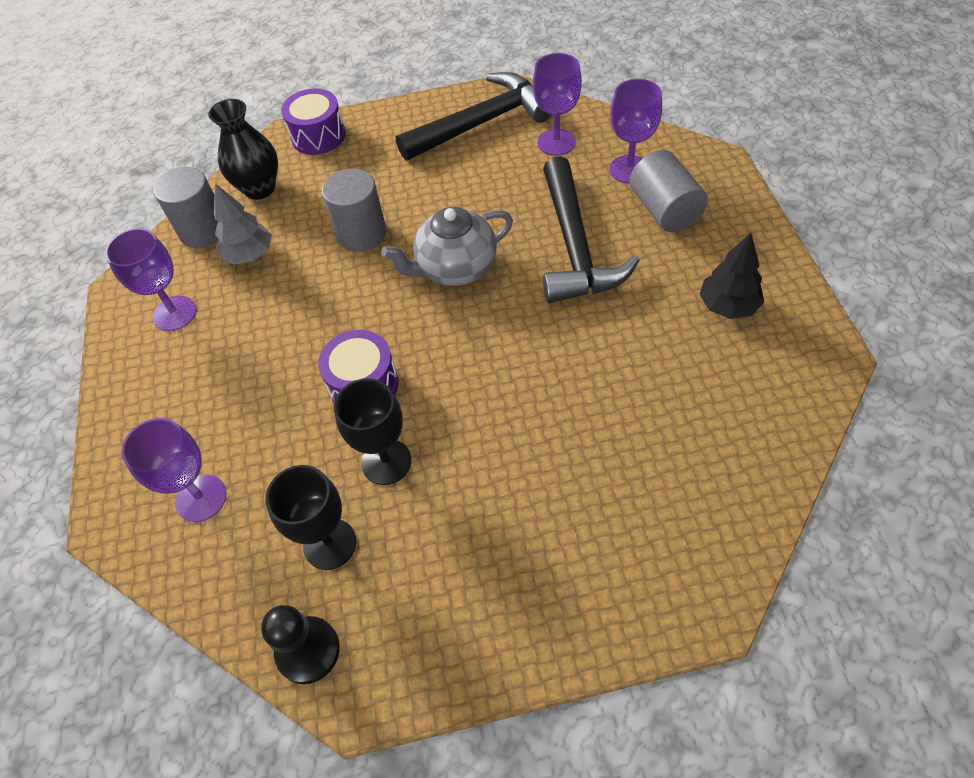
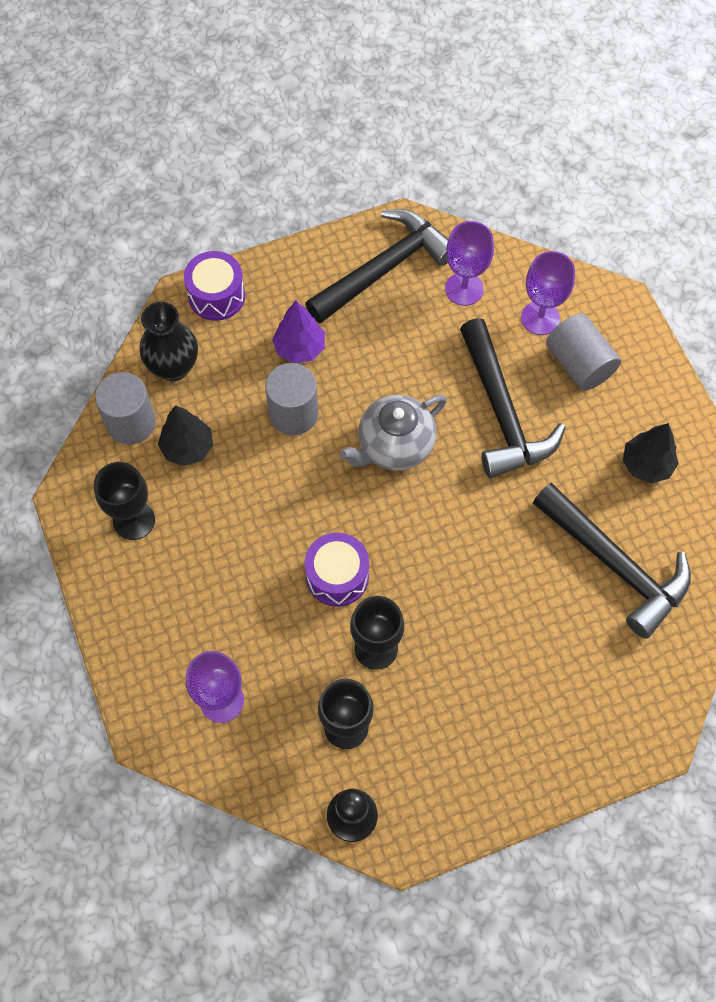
camera: 15 degrees left, 10 degrees up
(174, 313) = (134, 520): purple goblet -> black goblet
(249, 255) = (187, 448): grey tree -> black tree
(383, 180) = (300, 348): none -> purple tree
(679, 402) = (614, 565): none -> black hammer

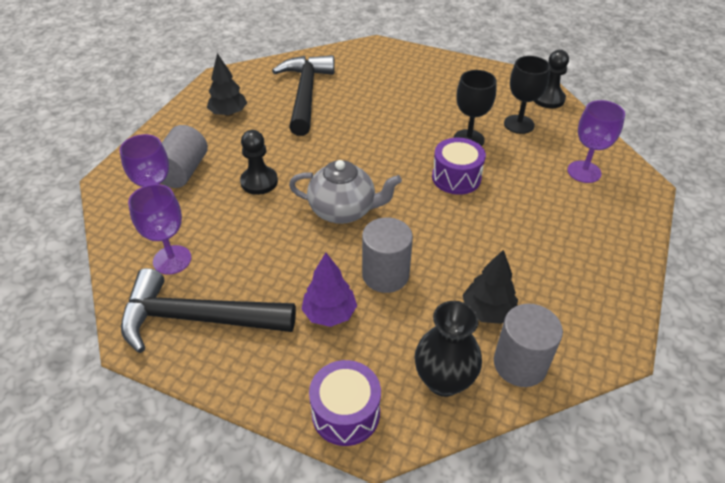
camera: 135 degrees left, 20 degrees down
(134, 520) = (571, 294): black goblet -> none
(501, 412) = (259, 182): black hammer -> black pawn

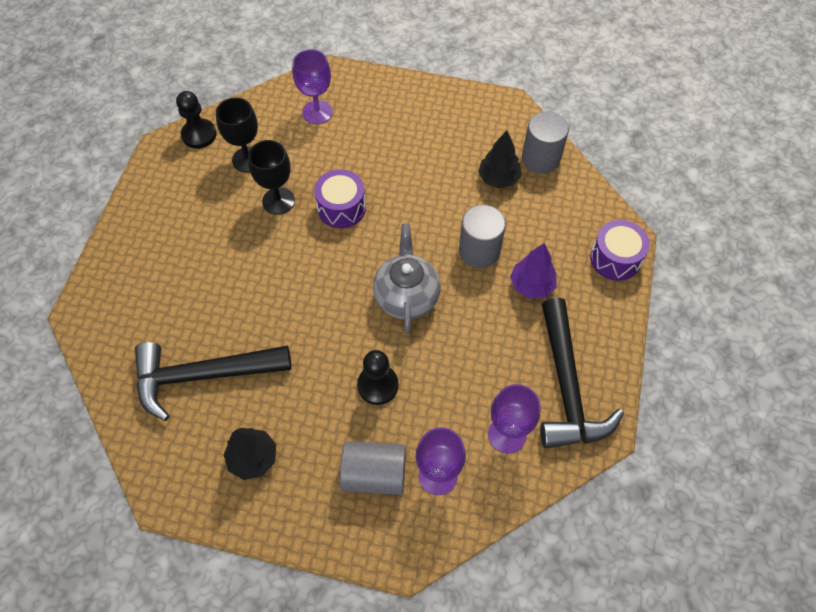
camera: 100 degrees left, 15 degrees up
(443, 380) = (569, 202): black vase -> none

